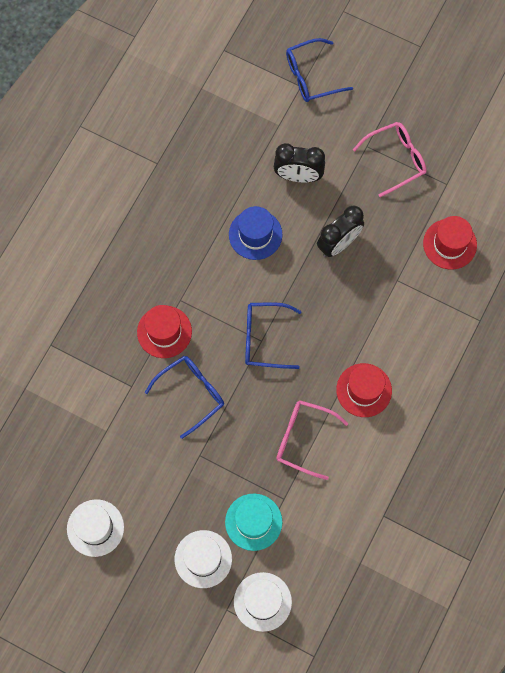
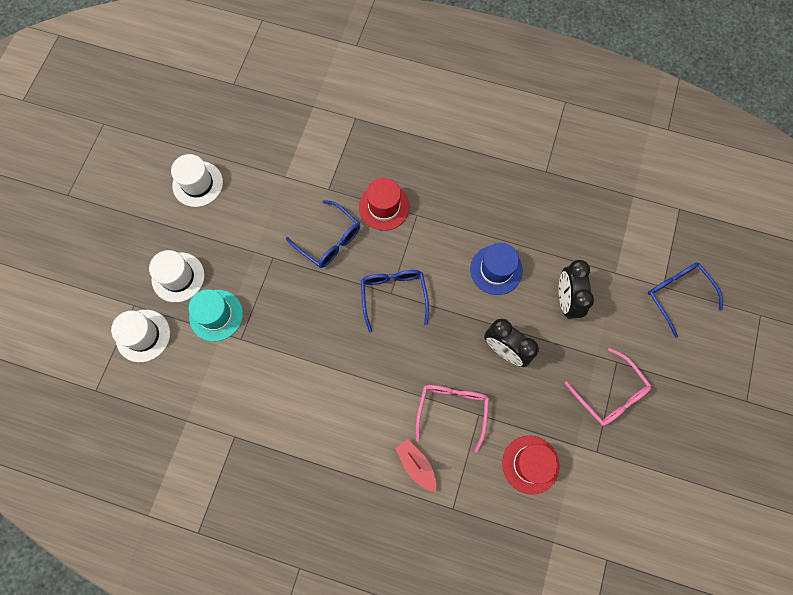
camera: 80 degrees right, 0 degrees up
(304, 439) = (300, 348): pink glasses -> pink glasses (452, 411)
(364, 390) = (358, 398): red hat -> none
(436, 346) = (416, 465): none -> red boat

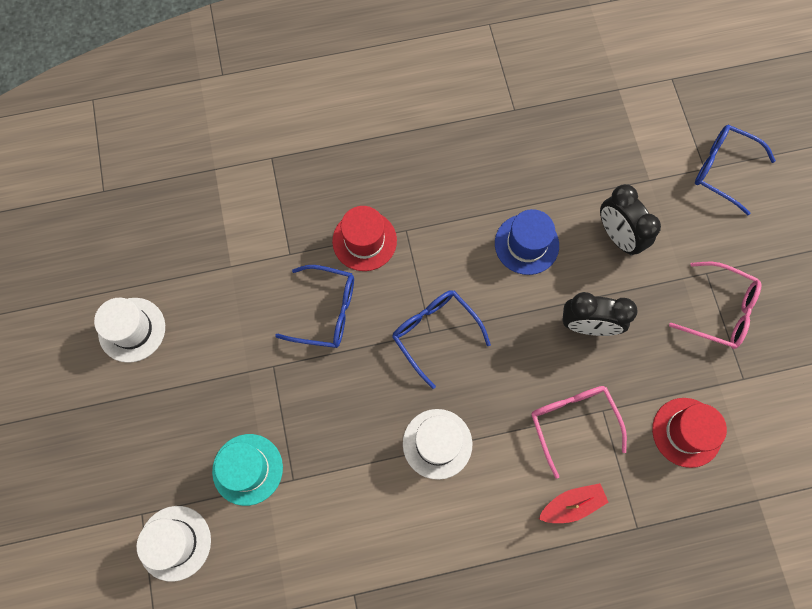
camera: 30 degrees left, 0 degrees up
(178, 277) = (175, 451): white hat -> white hat (437, 443)
(416, 465) = (571, 504): red boat -> red boat turned 135 degrees clockwise

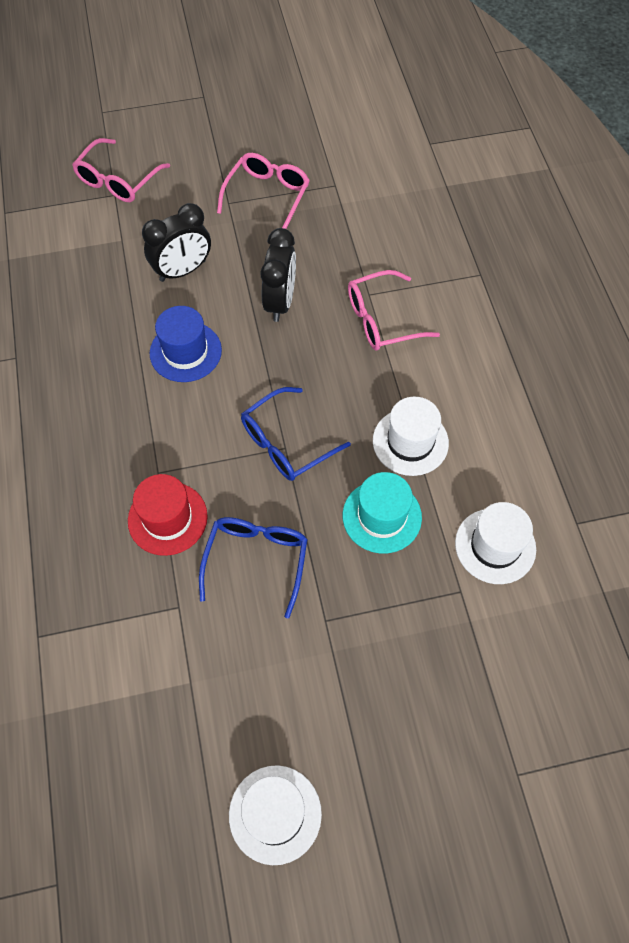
camera: 90 degrees left, 10 degrees down
(175, 543) = (547, 728): white hat -> white hat (495, 546)
(247, 469) = (452, 644): turquoise hat -> turquoise hat (382, 516)
(571, 504) = (463, 325): red boat -> none
(686, 432) = (387, 231): red hat -> none
(724, 170) = (118, 180): blue glasses -> pink glasses

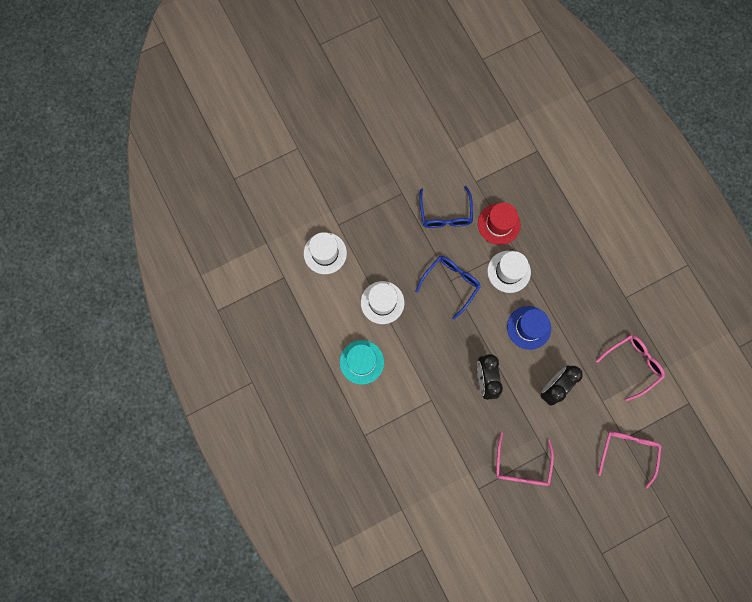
camera: 165 degrees right, 15 degrees up
(275, 814) = (400, 106): white hat -> white hat (509, 271)
(382, 516) = (387, 254): turquoise hat -> turquoise hat (361, 362)
(383, 319) = (418, 382): pink glasses -> pink glasses (632, 365)

